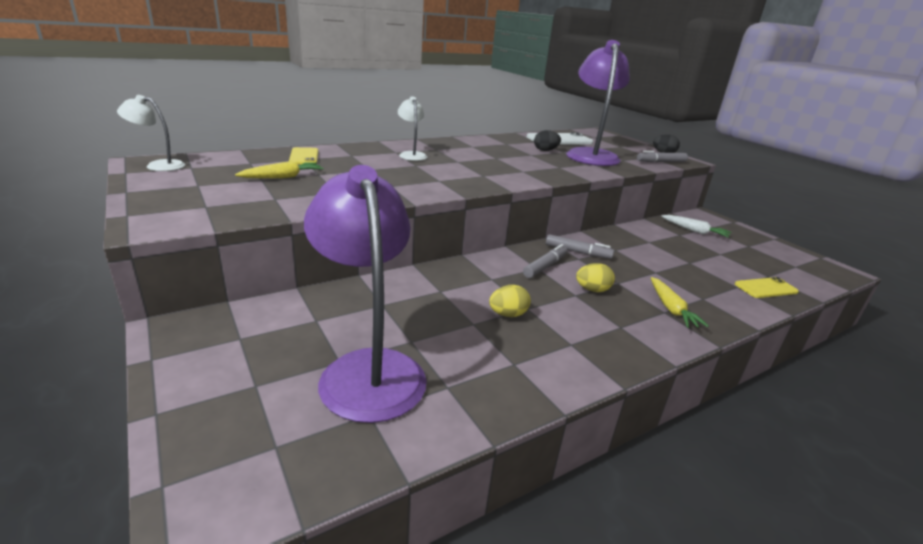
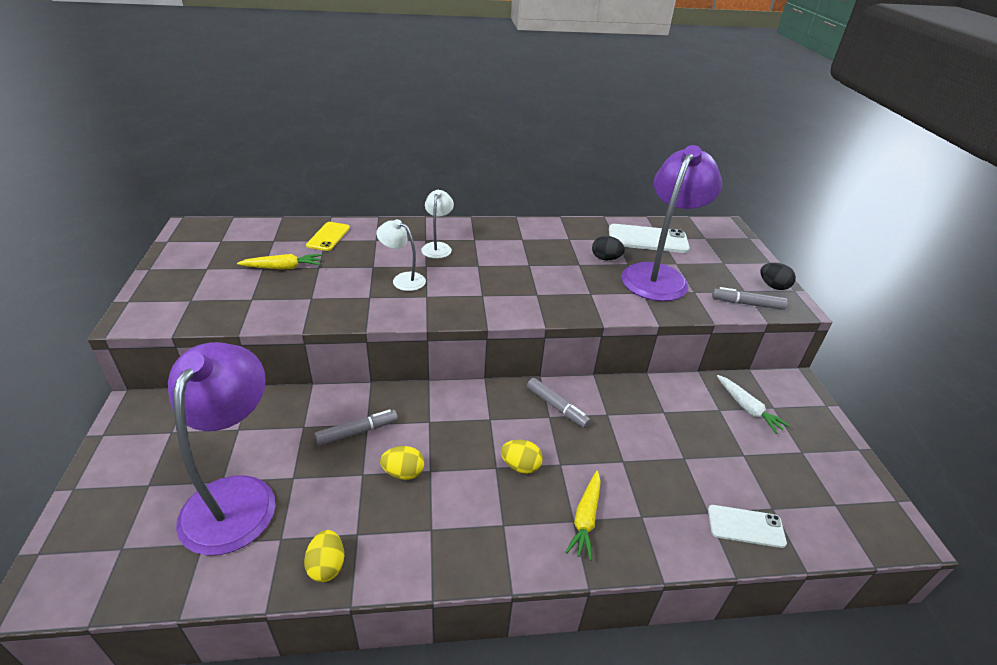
camera: 25 degrees right, 10 degrees up
(158, 165) = (198, 234): white lamp -> white lamp (403, 279)
(513, 393) = (327, 566): none -> yellow egg
(545, 266) = (500, 419): grey marker -> grey marker (357, 432)
(765, 288) = (745, 526): yellow phone -> white phone

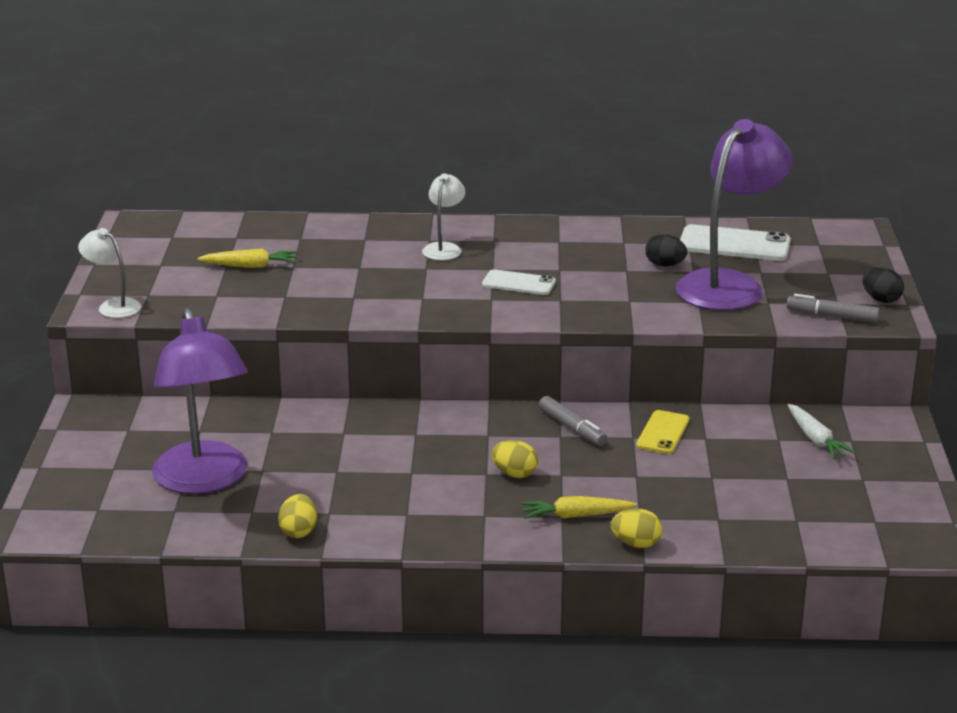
camera: 10 degrees right, 10 degrees down
(236, 496) = (204, 480): purple lamp -> purple lamp turned 150 degrees clockwise
(328, 236) = (304, 234): yellow phone -> yellow phone (663, 433)
(357, 432) = (332, 438): grey marker -> none
(403, 279) = (395, 281): white lamp -> white lamp (113, 306)
(403, 473) = (381, 472): yellow egg -> yellow egg (636, 544)
(585, 519) = (576, 516): yellow carrot -> yellow carrot turned 60 degrees clockwise
(745, 526) = (756, 530): white phone -> white phone (518, 283)

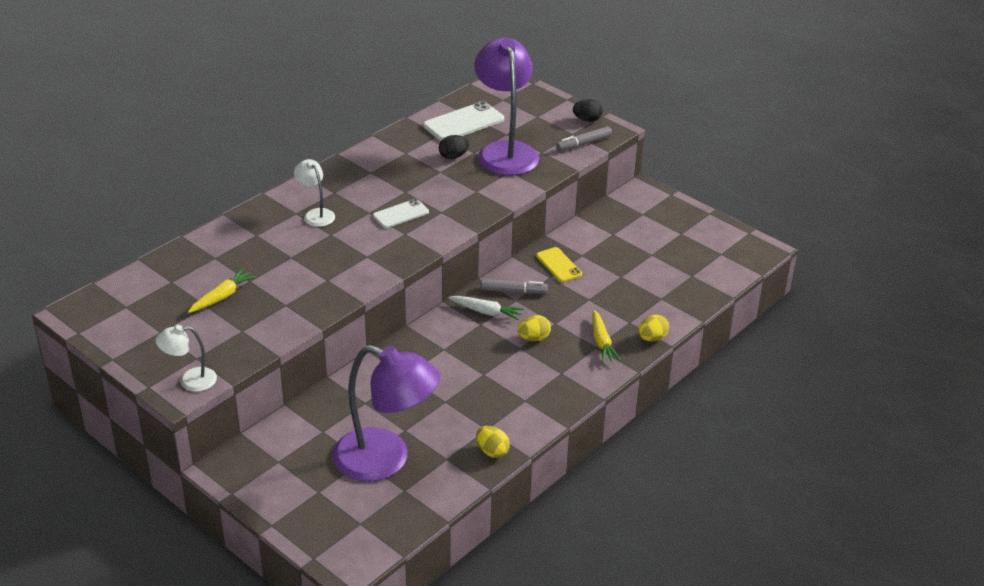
camera: 50 degrees left, 10 degrees up
(576, 516) = (601, 342): yellow carrot -> yellow carrot turned 45 degrees counterclockwise
(816, 439) = (628, 223): white carrot -> white carrot (486, 312)

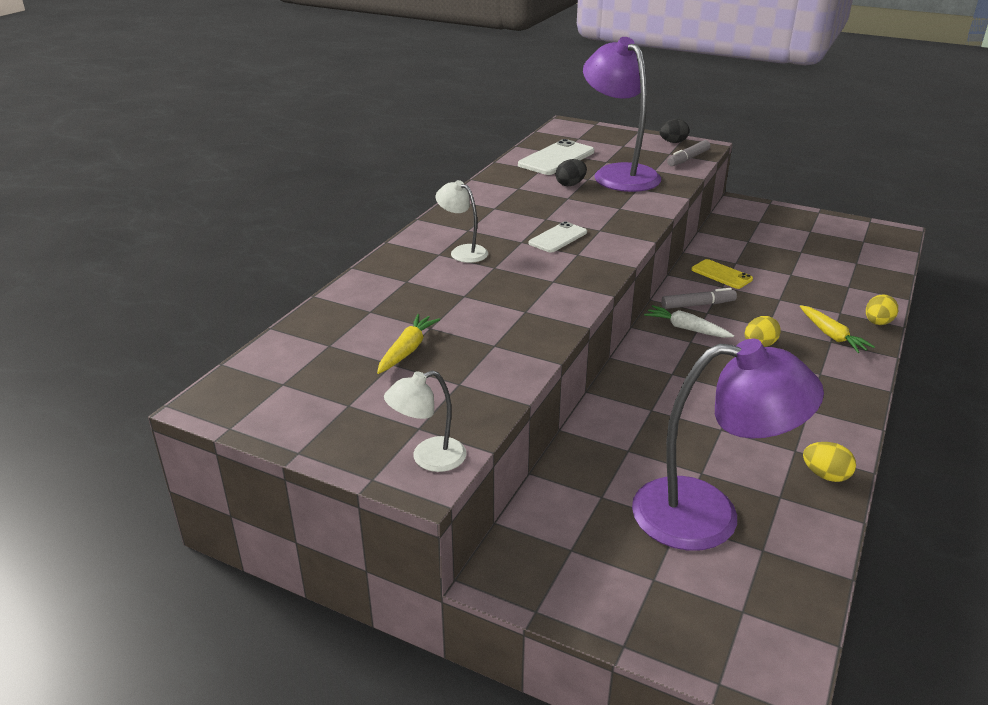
camera: 15 degrees left, 5 degrees down
(486, 312) = (686, 329): white carrot -> white carrot turned 150 degrees counterclockwise

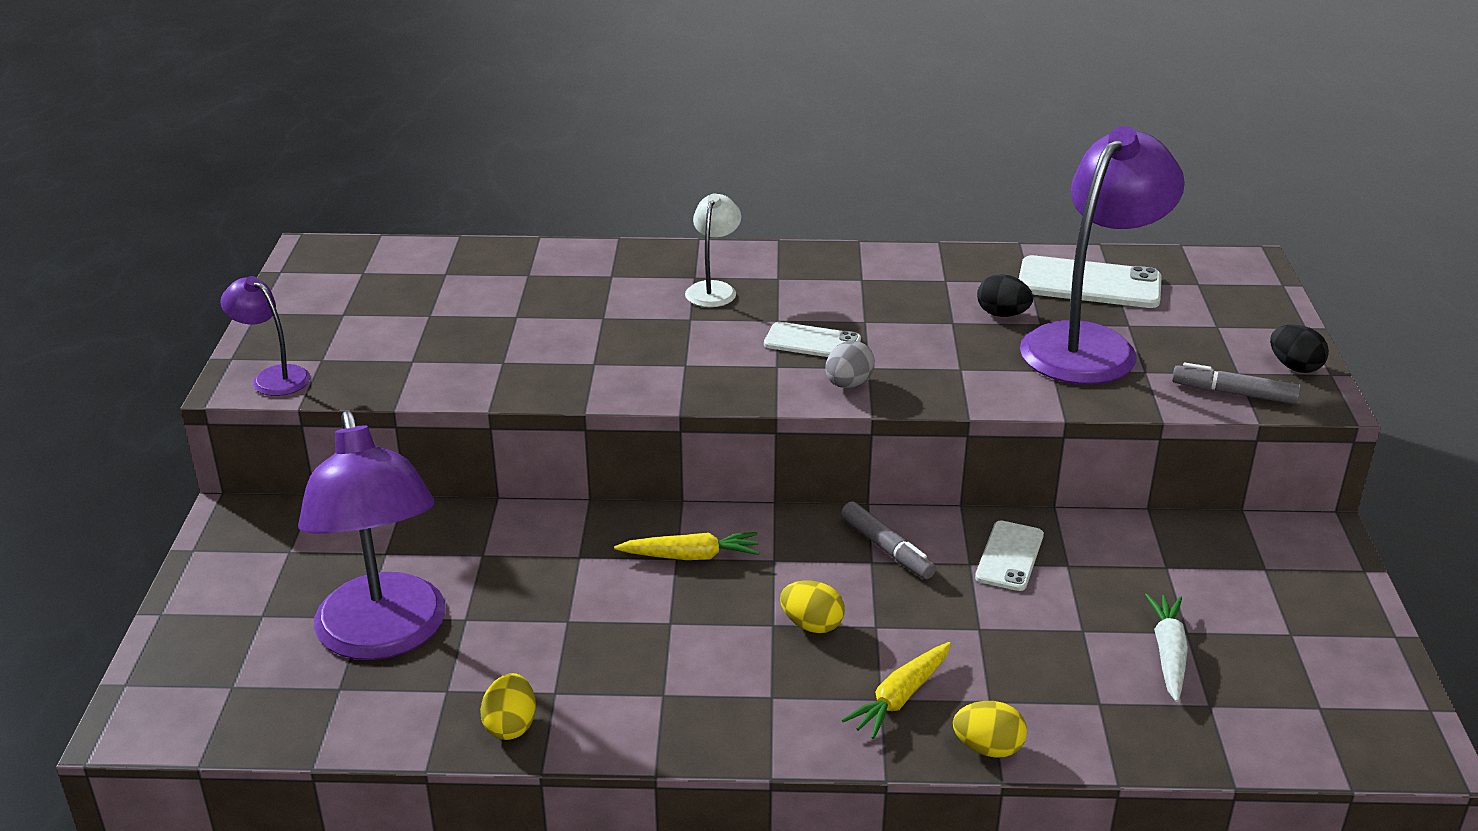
camera: 65 degrees right, 0 degrees up
(407, 350) = (460, 316): yellow carrot -> yellow carrot (691, 556)
(428, 458) = (273, 377): white lamp -> purple lamp
(615, 239) = (848, 384): none -> grey egg
(686, 329) = (806, 550): white carrot -> white carrot (1168, 653)
(721, 274) = (1009, 556): yellow phone -> white phone

